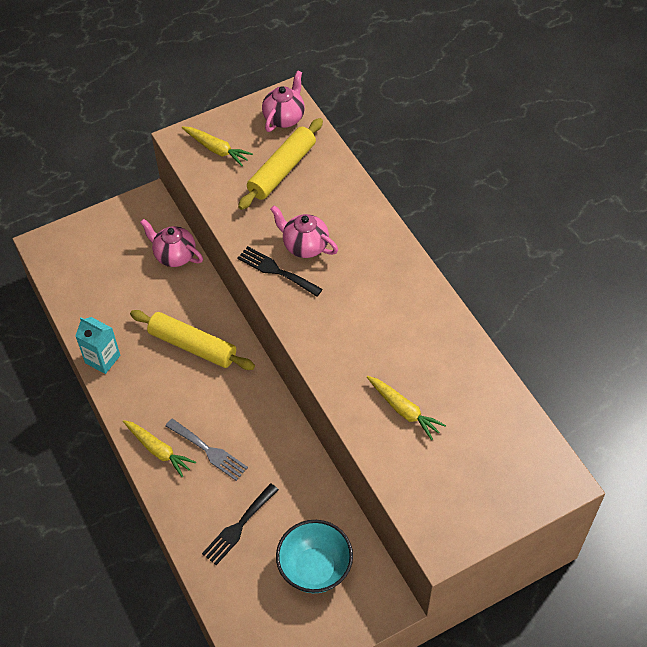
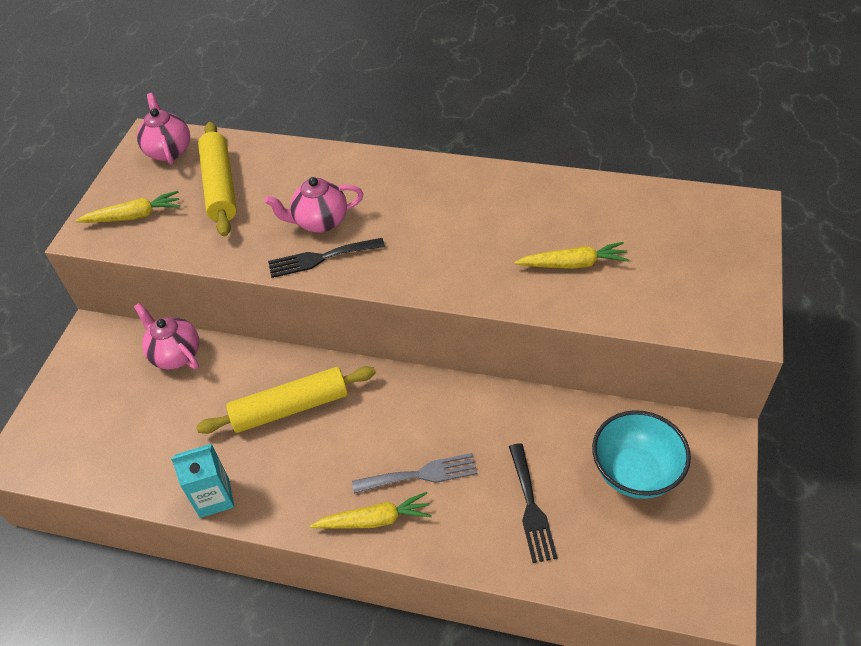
camera: 45 degrees left, 5 degrees down
(174, 256) = (175, 354): pink teapot -> pink teapot turned 60 degrees clockwise

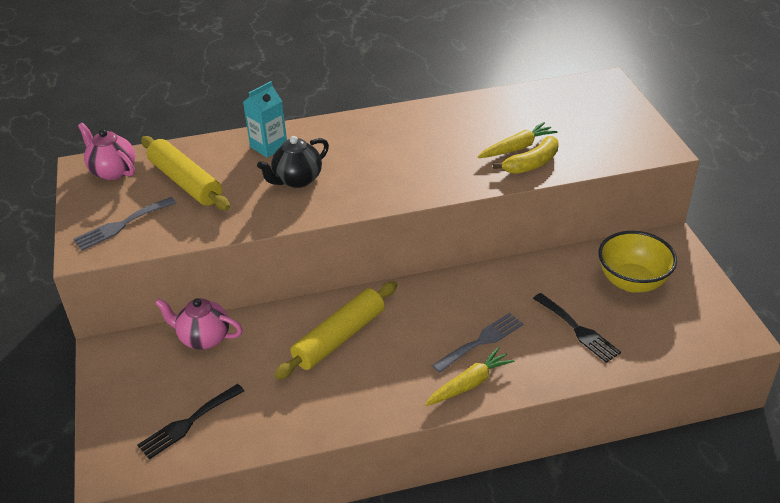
camera: 30 degrees left, 10 degrees down
(134, 216) = (121, 225): yellow carrot -> grey fork
(214, 498) = (324, 422): turquoise carton -> turquoise carton (269, 146)
(320, 222) = (297, 180): pink teapot -> black teapot
(321, 258) = (319, 203): black fork -> black fork (188, 423)
(574, 291) = (531, 164): none -> yellow banana
(635, 473) = (632, 282): turquoise bowl -> yellow bowl

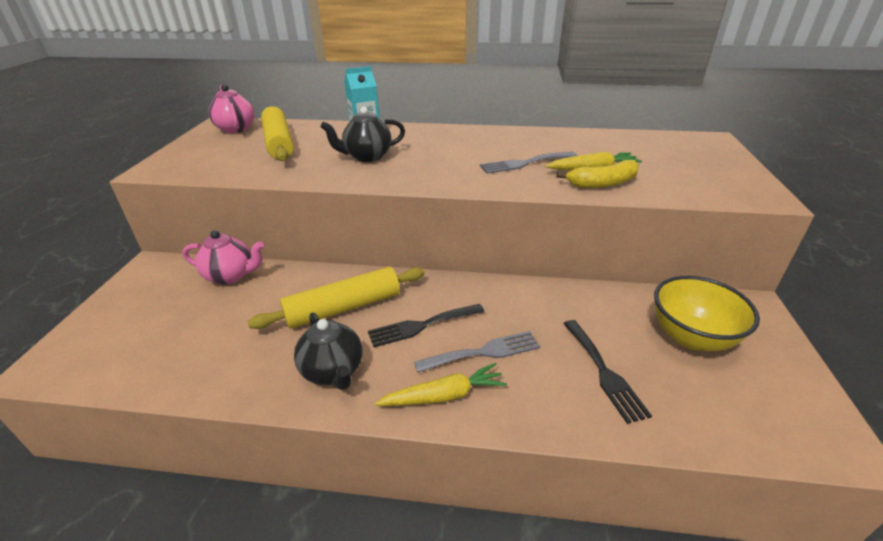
camera: 20 degrees right, 5 degrees down
(121, 225) = (200, 159): grey fork -> grey fork (524, 163)
(188, 423) = (147, 346): black fork -> black fork (422, 326)
(204, 338) = (231, 276): pink teapot -> pink teapot turned 150 degrees clockwise
(371, 393) = (333, 371): none -> black teapot

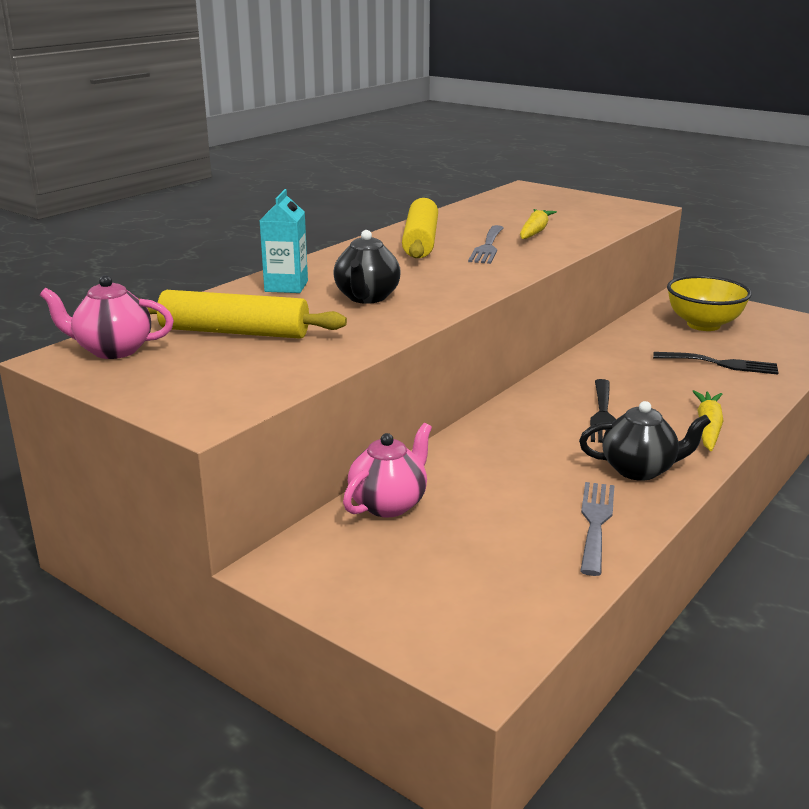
camera: 60 degrees left, 10 degrees down
(343, 307) = (535, 445): yellow rolling pin -> yellow rolling pin (420, 241)
(483, 352) = (663, 398): grey fork -> grey fork (595, 522)
(602, 183) = (566, 236): yellow banana -> none

